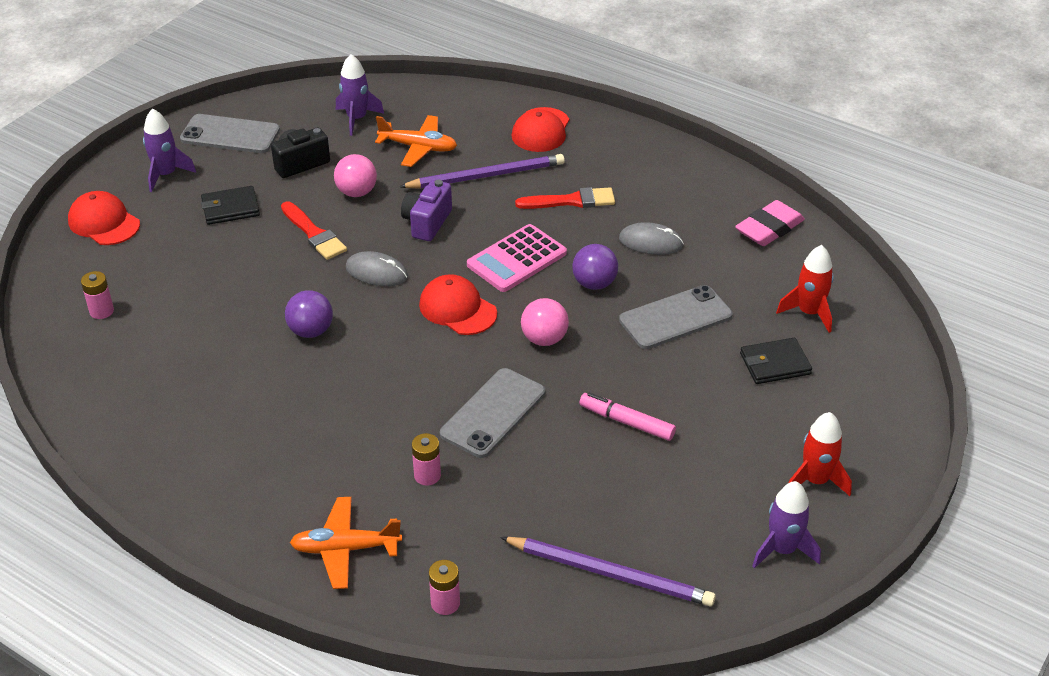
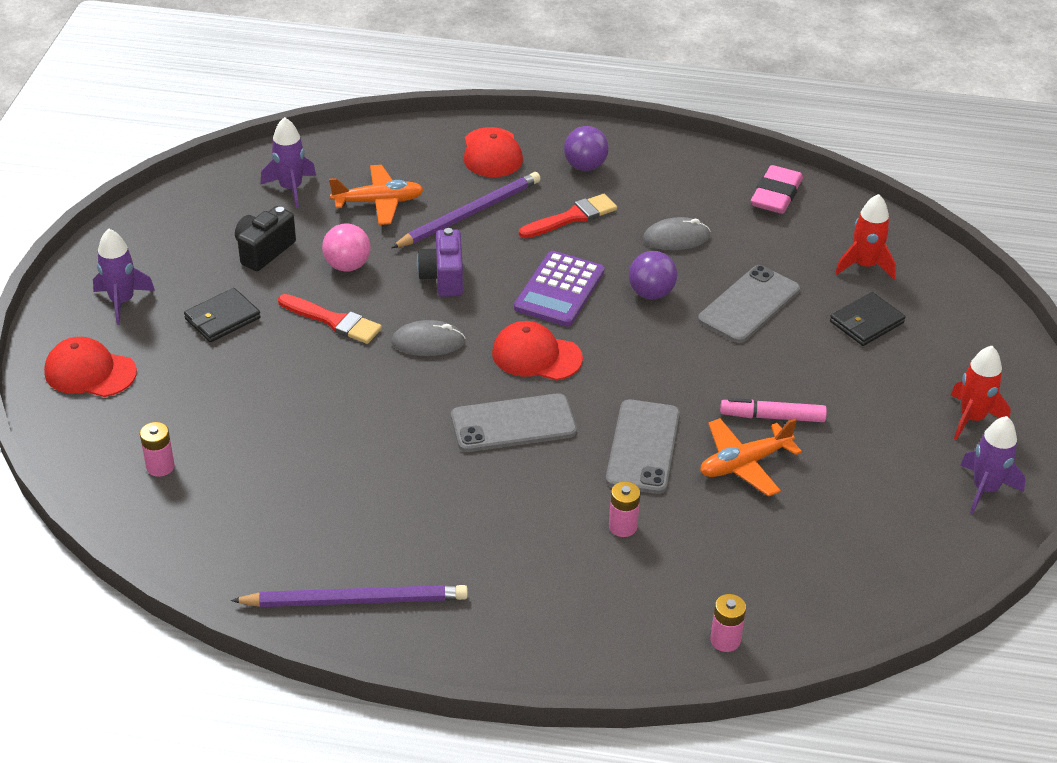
camera: 25 degrees left, 0 degrees up
(230, 134) = (163, 240): grey phone -> grey phone (513, 423)
(311, 331) = (404, 421): purple ball -> purple ball (585, 166)
(345, 549) = (594, 622): orange plane -> orange plane (744, 464)
(517, 259) = (559, 290): pink calculator -> purple calculator
(544, 339) = (641, 361): pink ball -> none
(610, 574) = (854, 561): purple pencil -> purple pencil (356, 600)

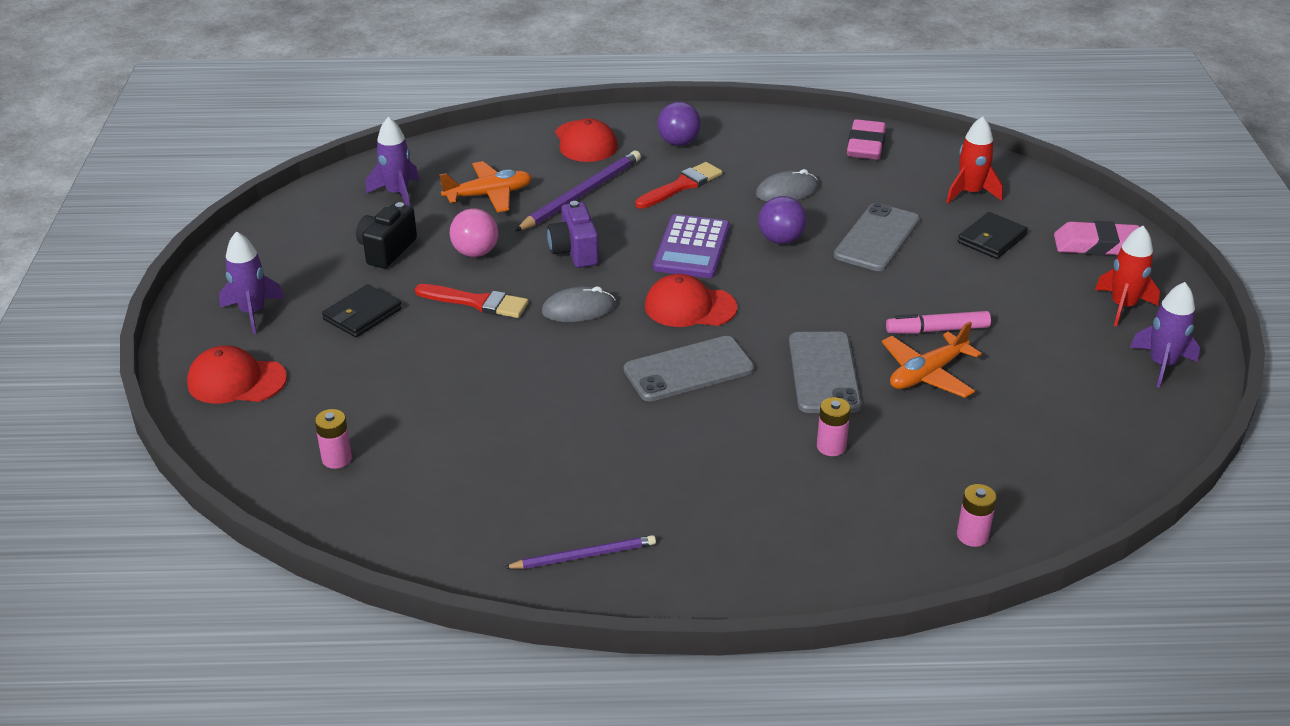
camera: 10 degrees left, 5 degrees down
(356, 600) = (584, 556): purple pencil -> purple pencil, size x0.62
(973, 345) = (1096, 245): none -> pink eraser

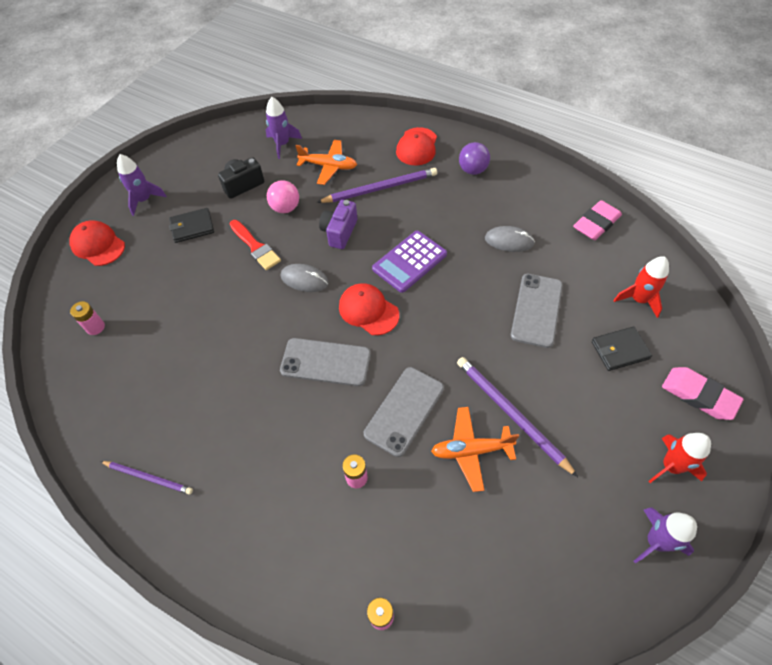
camera: 35 degrees right, 20 degrees up
(681, 186) = (445, 207): red brush -> none
(781, 240) = (471, 281): purple ball -> none
(877, 238) = (537, 310): grey phone -> grey phone turned 45 degrees counterclockwise
(937, 330) = (511, 414): pink marker -> purple pencil

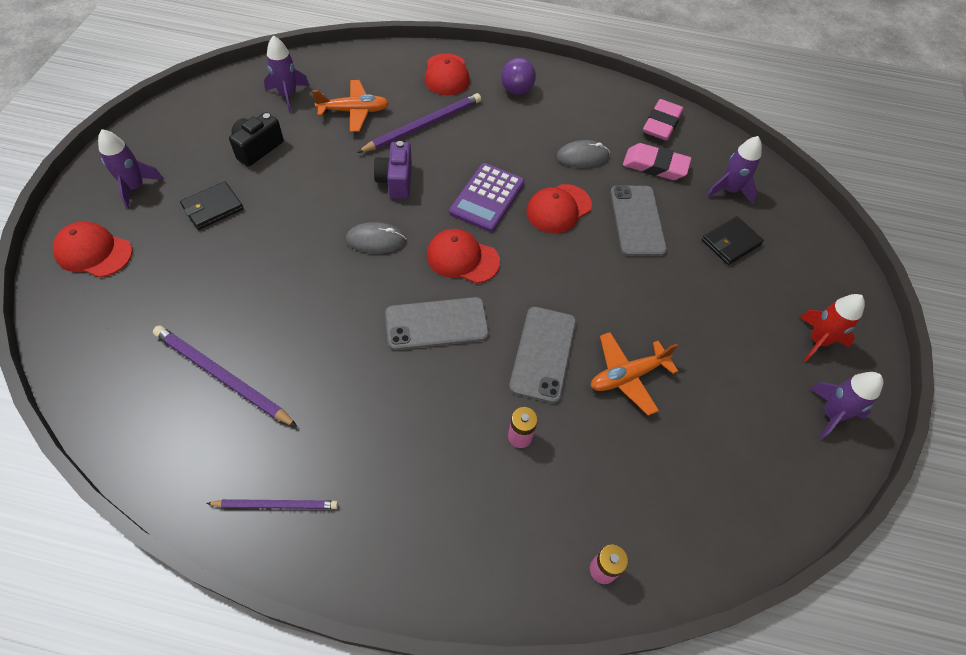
camera: 25 degrees left, 0 degrees up
(95, 327) = (132, 350): pink battery -> none
(255, 247) = (302, 215): red brush -> none
(285, 208) = (321, 166): pink ball -> none
(468, 284) = (558, 209): none -> red cap
(511, 414) = (652, 329): purple pencil -> purple pencil (222, 376)
(638, 299) = (729, 190): red rocket -> purple rocket
(698, 395) = (816, 269): pink eraser -> pink eraser (655, 166)

